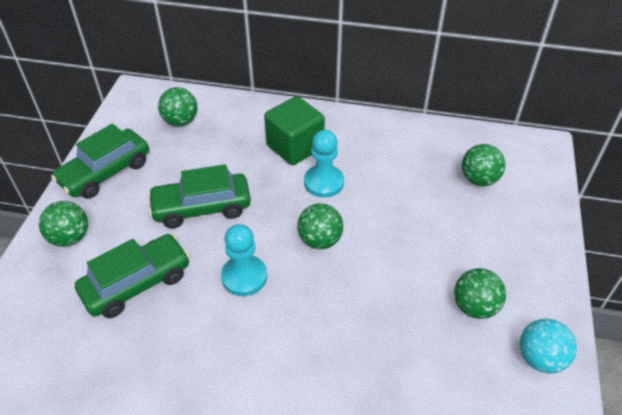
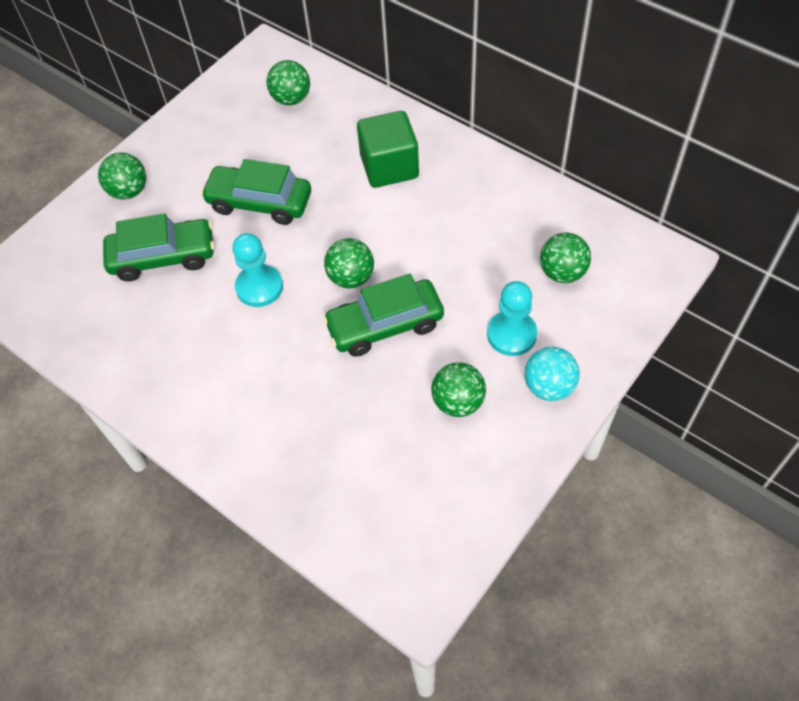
camera: 30 degrees right, 10 degrees up
(105, 172) = (191, 134): green car -> green car (385, 325)
(323, 182) = (394, 217): turquoise pawn -> turquoise pawn (511, 334)
(540, 358) = (486, 476): turquoise ball -> turquoise ball (549, 386)

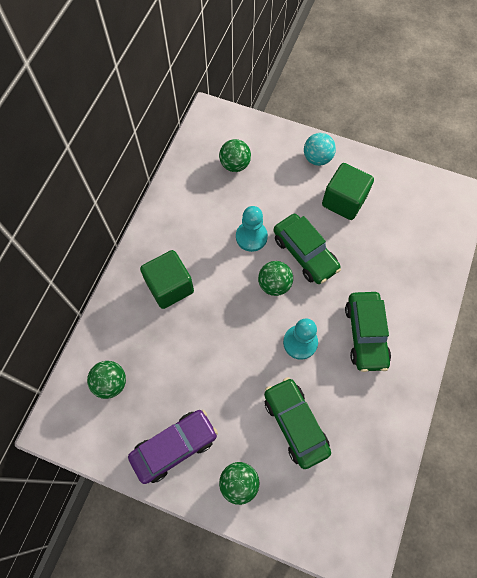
camera: 110 degrees left, 10 degrees up
(195, 142) = (174, 447): none -> purple car
(259, 203) = (225, 369): green car -> green car (365, 334)
(458, 402) = (344, 201): green ball -> green cube
(511, 334) = (288, 183): turquoise pawn -> turquoise pawn (251, 237)

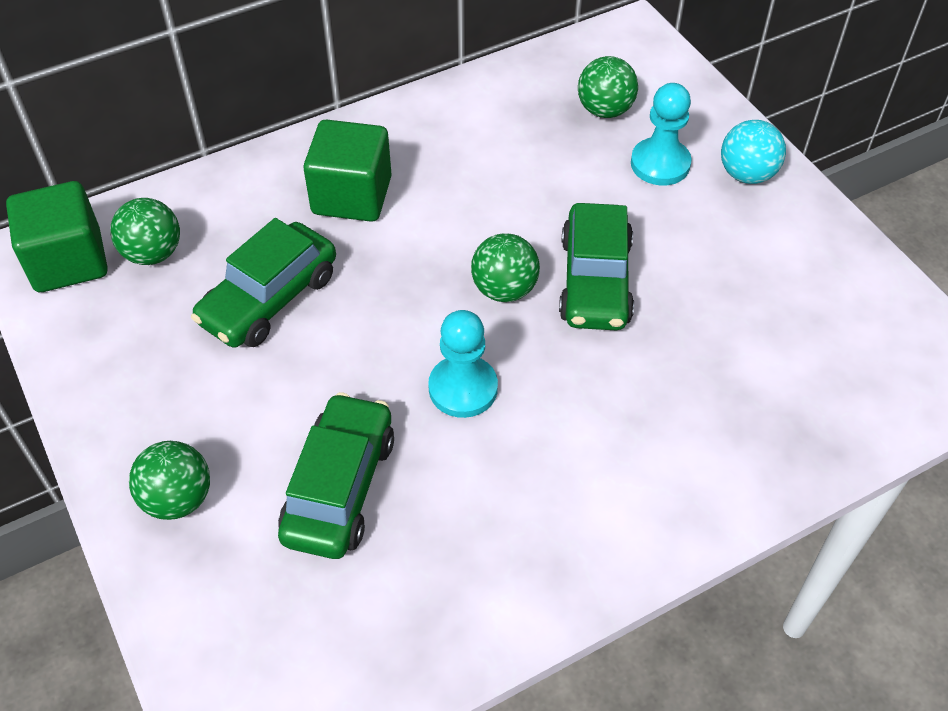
camera: 40 degrees right, 15 degrees down
(174, 447) = (146, 386): purple car -> none
(251, 237) = (534, 210): turquoise pawn -> turquoise pawn (660, 164)
(344, 201) = (734, 253): green cube -> green cube (68, 261)
(365, 334) = (580, 451): green car -> green car (269, 299)

